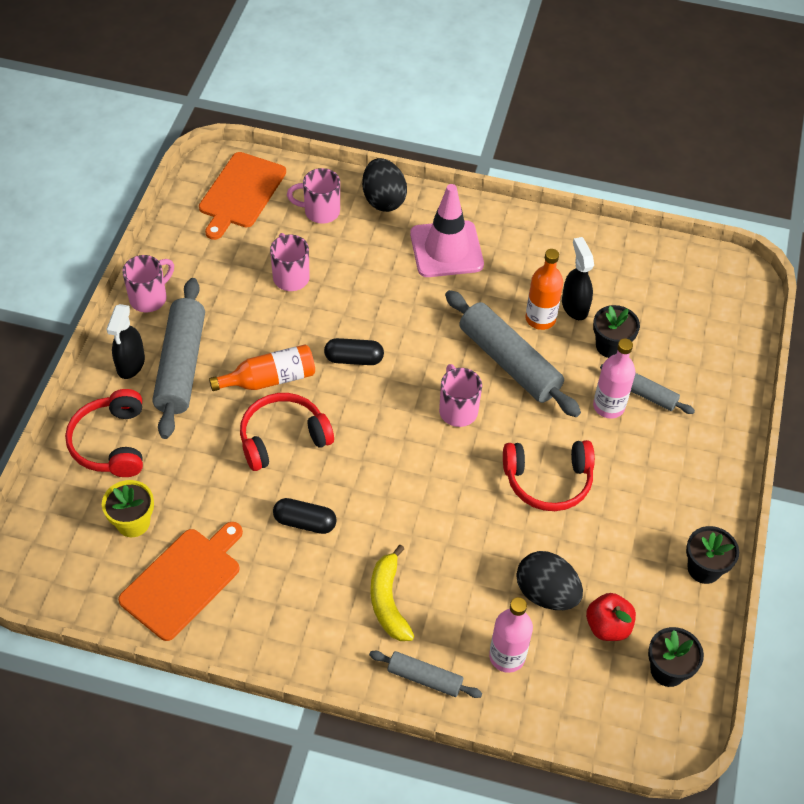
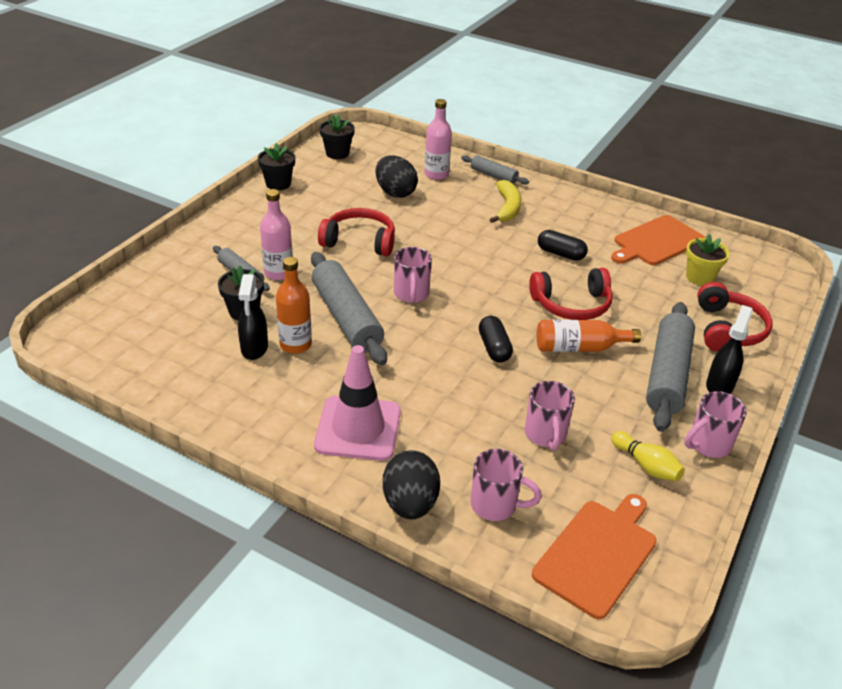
camera: 165 degrees left, 15 degrees down
(204, 267) = (646, 465): none -> yellow bowling pin
(354, 359) = (494, 348): black capsule -> black capsule turned 60 degrees clockwise
(607, 626) = (363, 174): red apple -> none

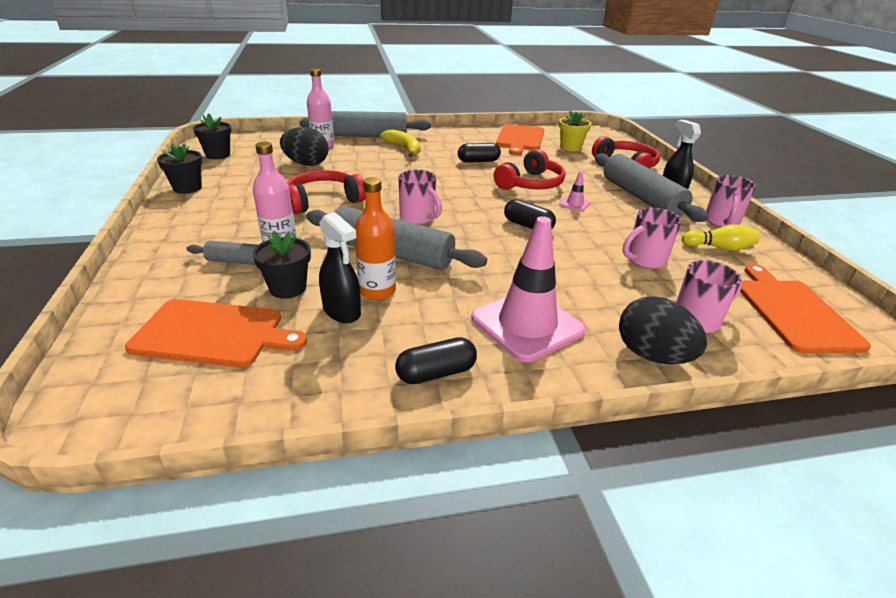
camera: 40 degrees left, 5 degrees down
(169, 322) = (213, 333): none -> orange cutting board
(254, 424) = (436, 373): none -> black capsule
(494, 176) = (366, 136): grey rolling pin -> grey rolling pin, size x1.89
(545, 435) = (644, 260): pink mug -> pink mug turned 105 degrees clockwise
(579, 347) = (574, 204): orange bottle -> pink traffic cone

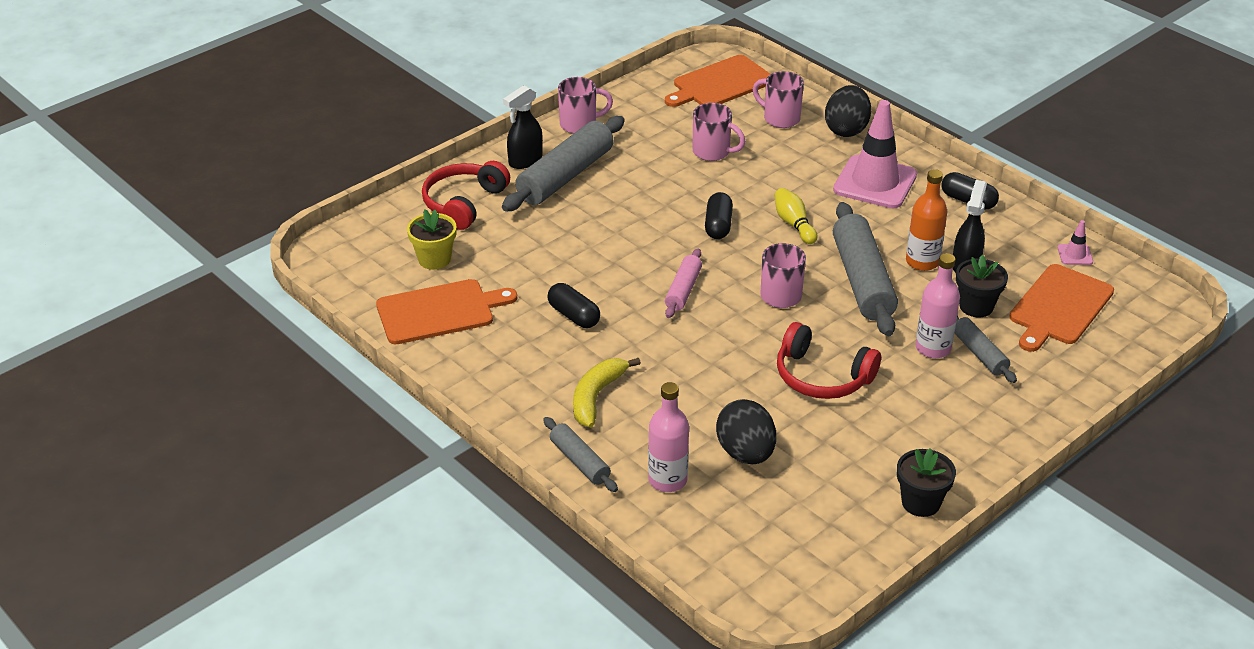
camera: 120 degrees left, 5 degrees up
(213, 333) = (1059, 307): orange cutting board -> orange cutting board turned 120 degrees counterclockwise
(218, 155) = (813, 558): black flower pot -> none
(366, 136) = (579, 461): grey rolling pin -> grey rolling pin, size x0.53
(465, 192) = (683, 290): none -> pink rolling pin
(530, 184) = (607, 254): red headphones -> none
(574, 204) = (631, 212): pink traffic cone -> pink traffic cone (1075, 255)
(718, 248) = (643, 121): yellow bowling pin -> yellow bowling pin (794, 224)

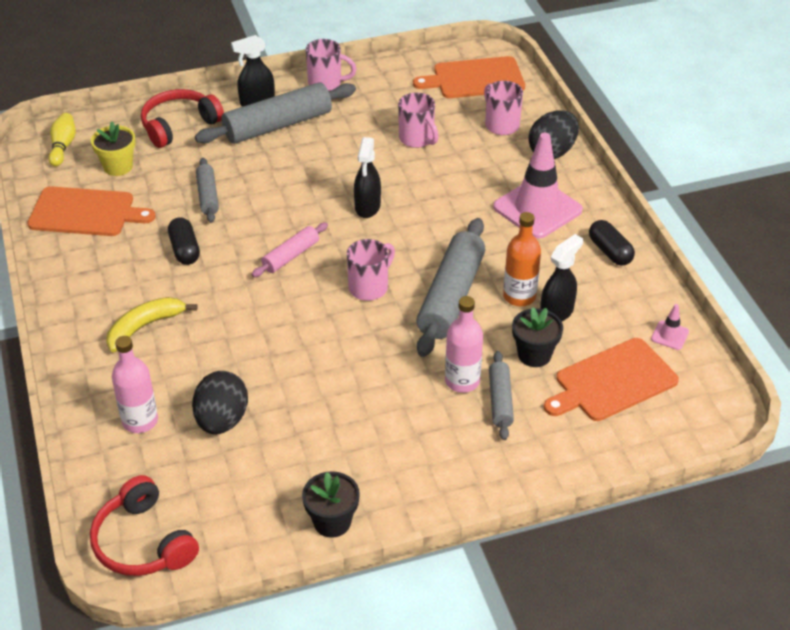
camera: 25 degrees right, 5 degrees up
(579, 461) = (85, 379): grey rolling pin -> grey rolling pin (207, 196)
(718, 225) = (367, 207): black capsule -> black spray bottle
(794, 224) = (433, 225): yellow bowling pin -> yellow bowling pin (63, 146)
(822, 377) = (343, 374): red headphones -> red headphones (143, 542)

